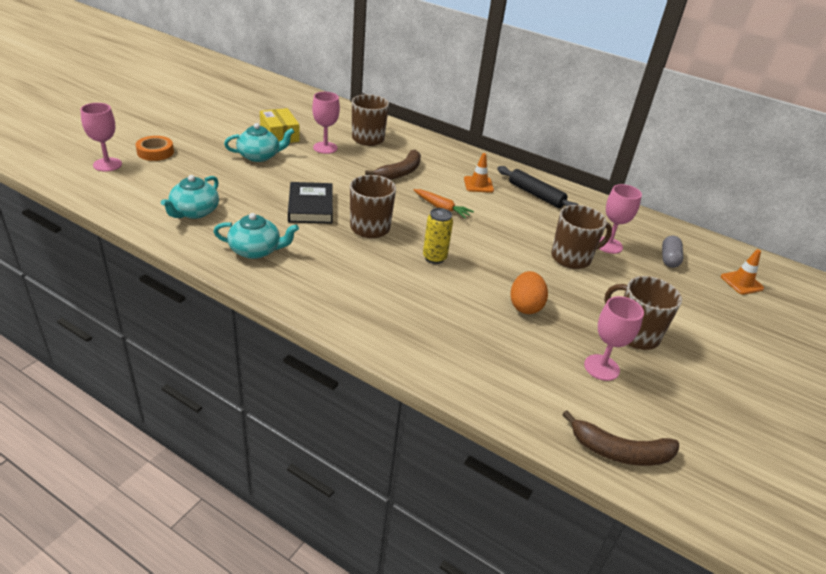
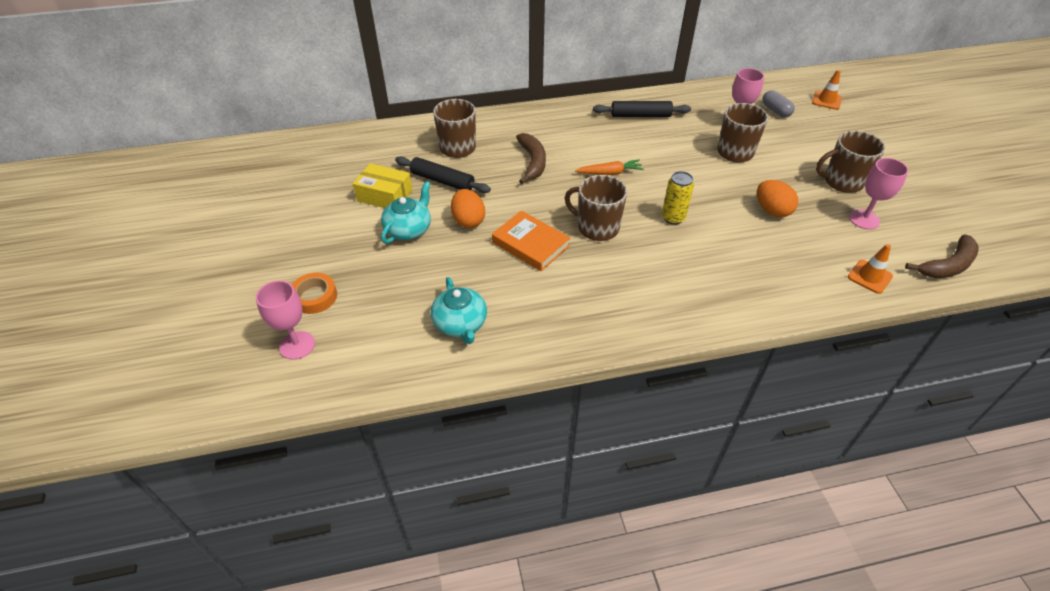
camera: 40 degrees left, 10 degrees up
(256, 250) = (565, 315): turquoise teapot -> none
(299, 173) = (468, 221): none -> orange egg
(310, 206) = (530, 244): black book -> orange book
(325, 148) = (442, 181): pink goblet -> black rolling pin
(478, 184) = (596, 133): orange traffic cone -> orange traffic cone (869, 277)

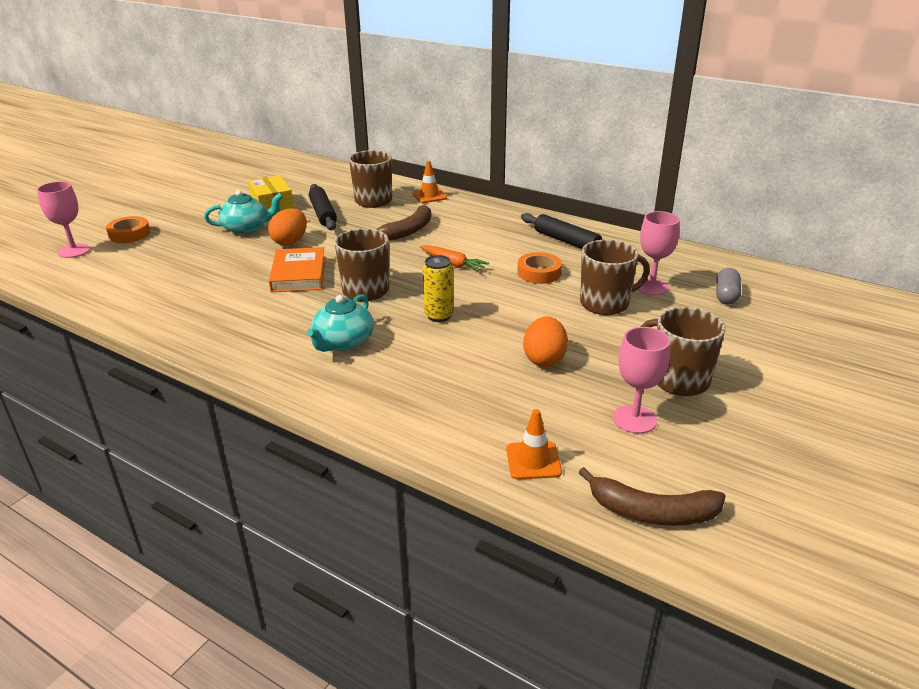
camera: 45 degrees right, 15 degrees down
(460, 324) = (164, 290): turquoise teapot -> turquoise teapot (343, 342)
(667, 150) = (539, 273): none -> orange tape
(826, 100) = (816, 314): orange traffic cone -> orange traffic cone (429, 196)

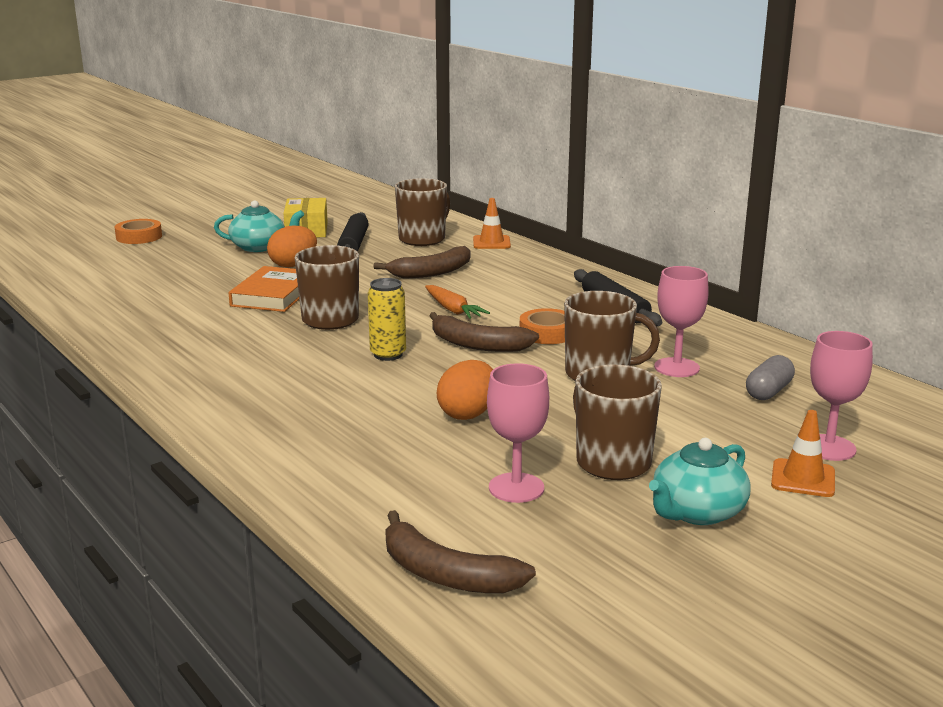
camera: 20 degrees right, 10 degrees down
(74, 251) = (74, 244): pink goblet -> pink goblet (829, 448)
(343, 342) = (261, 361): turquoise teapot -> turquoise teapot (697, 512)
(498, 293) = (477, 345): none -> brown banana
(533, 461) = (359, 501): orange traffic cone -> orange traffic cone (803, 478)

